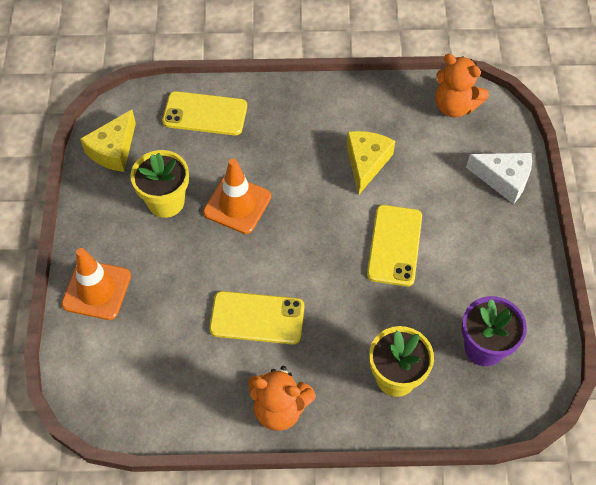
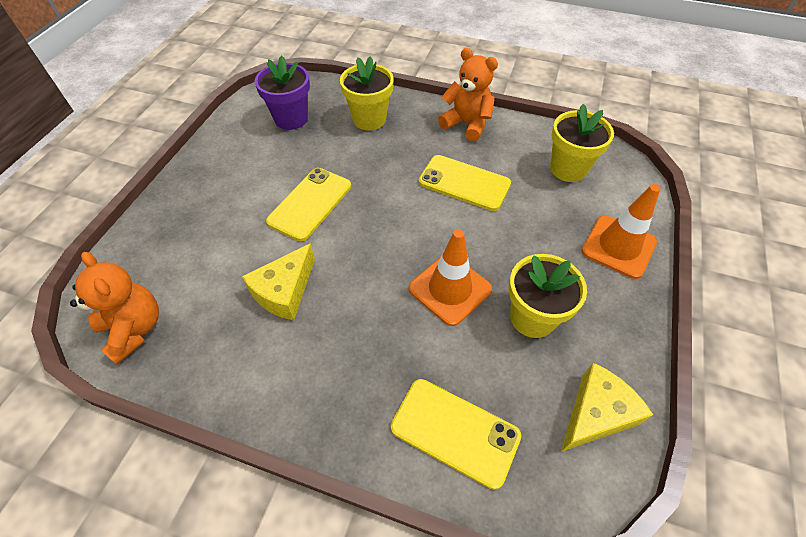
camera: 160 degrees left, 5 degrees down
(151, 374) = (568, 169): none -> yellow flower pot
(503, 179) = (161, 230): white cheese -> none

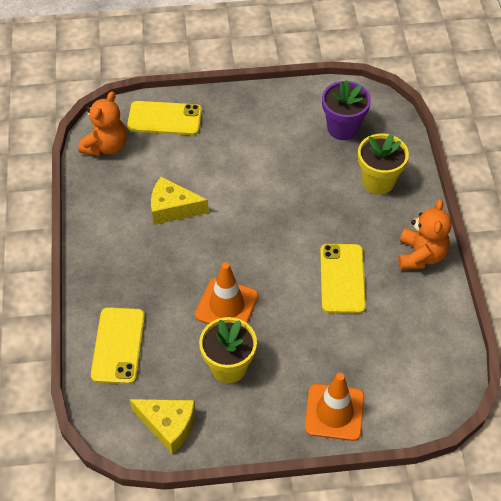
camera: 65 degrees right, 0 degrees up
(310, 204) = (258, 185): yellow phone -> yellow phone (164, 118)
(568, 169) = (410, 353): yellow flower pot -> none

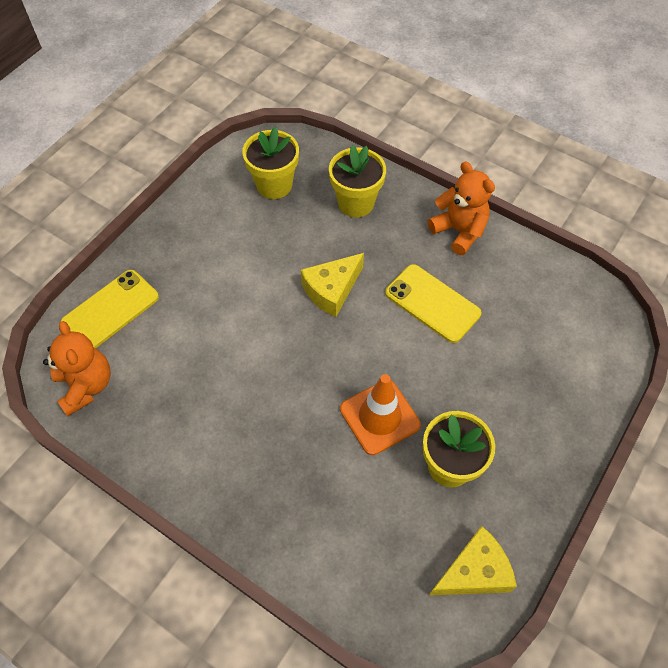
camera: 50 degrees left, 5 degrees up
(118, 345) = (341, 552): yellow phone -> none
(173, 208) = (224, 381): yellow cheese -> yellow cheese (332, 290)
(334, 412) = (567, 413): orange traffic cone -> none
(343, 128) = (274, 185): purple flower pot -> yellow flower pot

